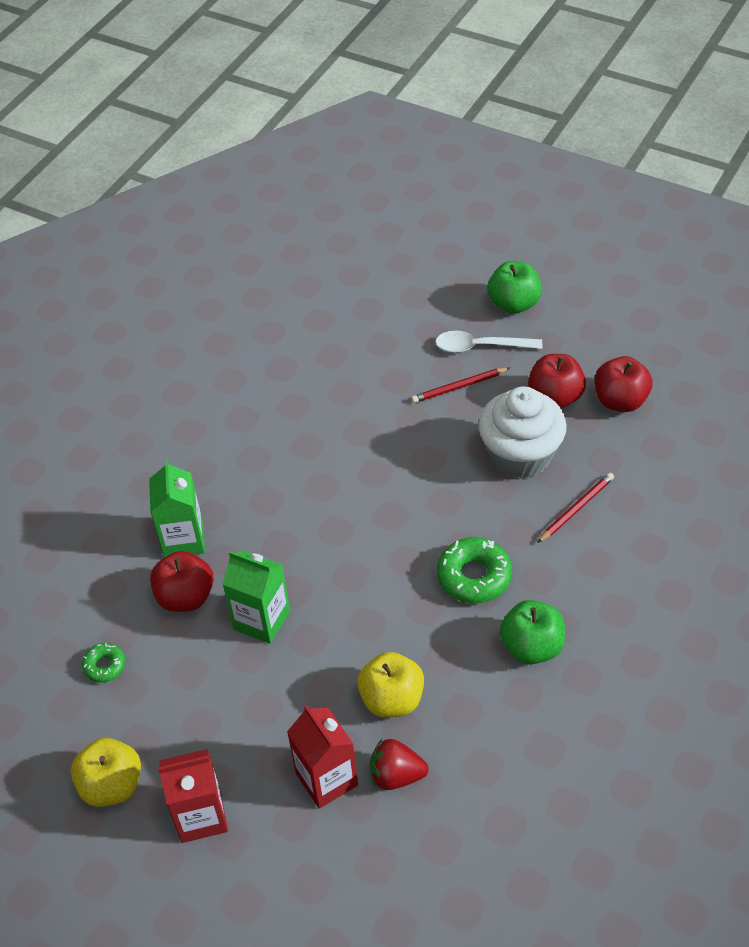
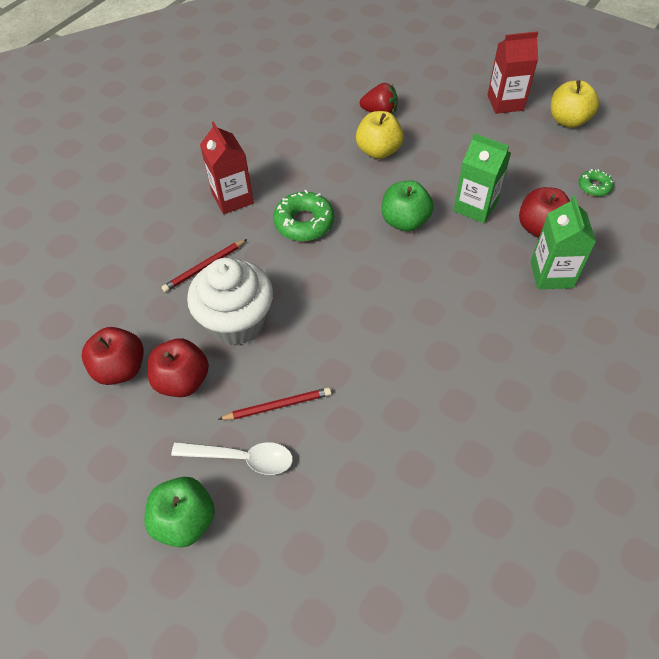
camera: 175 degrees left, 5 degrees up
(327, 779) = (425, 114): red carton -> red carton (232, 198)
(532, 647) = (273, 173): green apple -> green apple (405, 221)

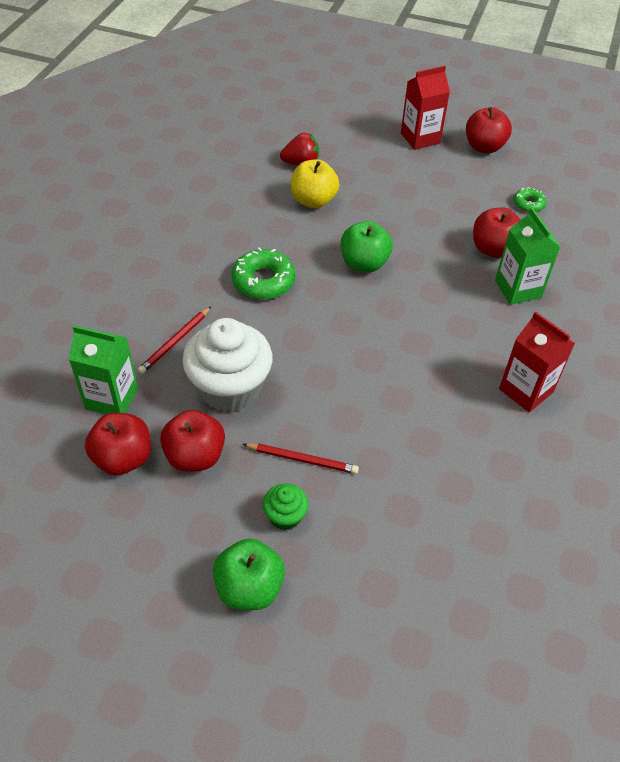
camera: 20 degrees left, 5 degrees down
(232, 198) = (179, 269): red carton -> red carton (526, 390)
(242, 458) = (285, 516): white spoon -> green cupcake
(277, 405) = (302, 459): red pencil -> red pencil turned 45 degrees clockwise
(475, 206) = (426, 239): green carton -> green carton (112, 398)
(568, 120) = (484, 147): yellow apple -> red apple

